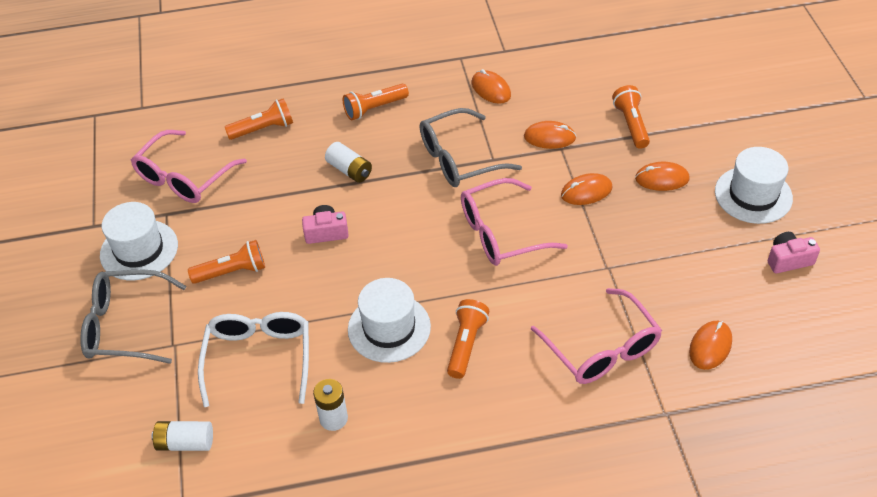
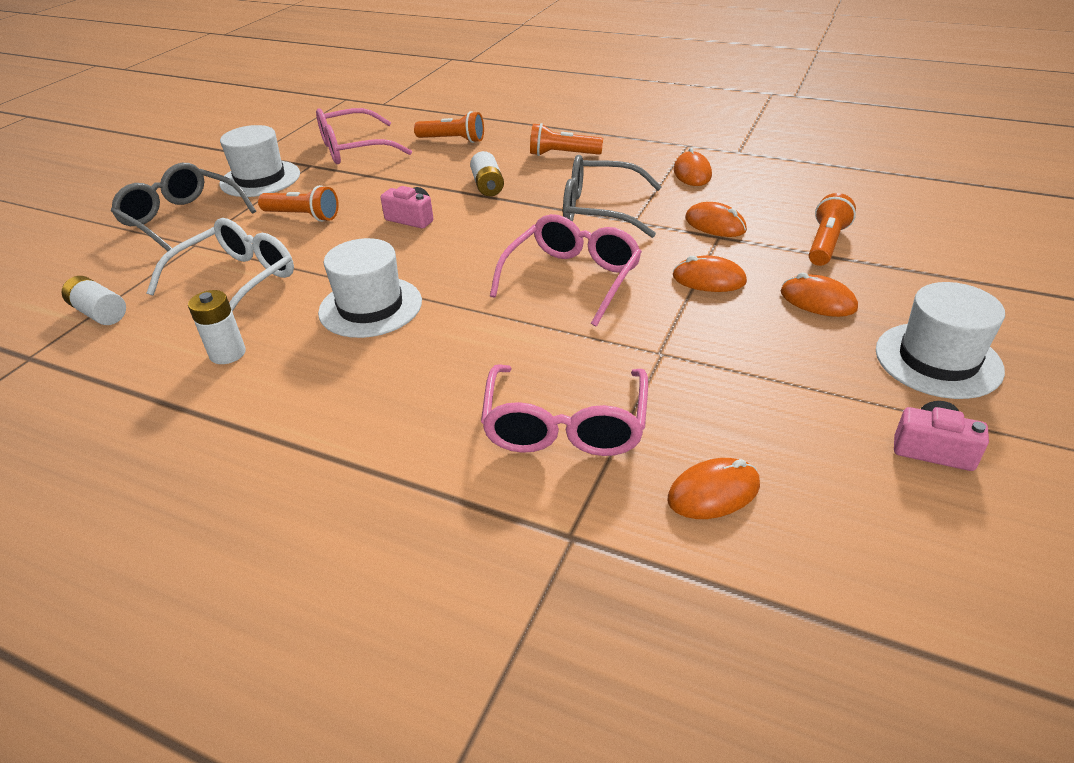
camera: 35 degrees right, 10 degrees down
(466, 344) = (424, 352): orange flashlight -> none
(501, 233) = (572, 278): pink glasses -> pink glasses turned 105 degrees clockwise

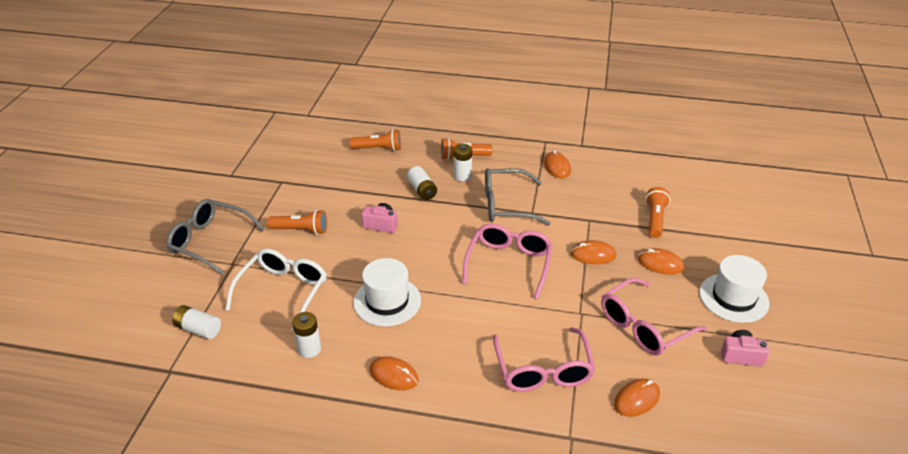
camera: 15 degrees left, 0 degrees up
(260, 179) = (249, 198): white hat -> none
(353, 149) = (307, 163): pink glasses -> pink glasses (643, 326)
(551, 174) = (462, 176): none -> white battery
(715, 224) = (584, 210): orange mouse -> orange mouse (394, 375)

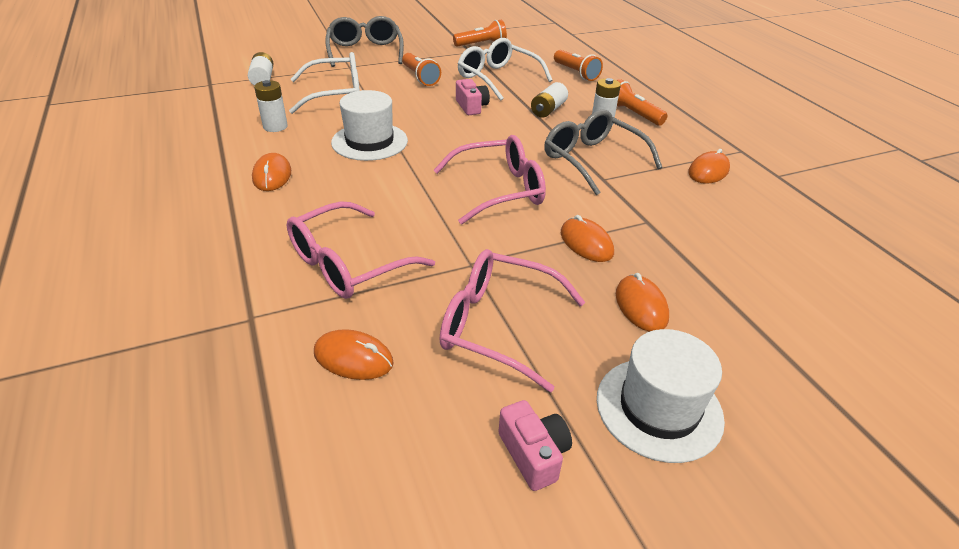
camera: 55 degrees right, 0 degrees up
(346, 190) = (497, 78): none -> white glasses
(655, 219) = (726, 275): orange flashlight -> orange flashlight (481, 44)

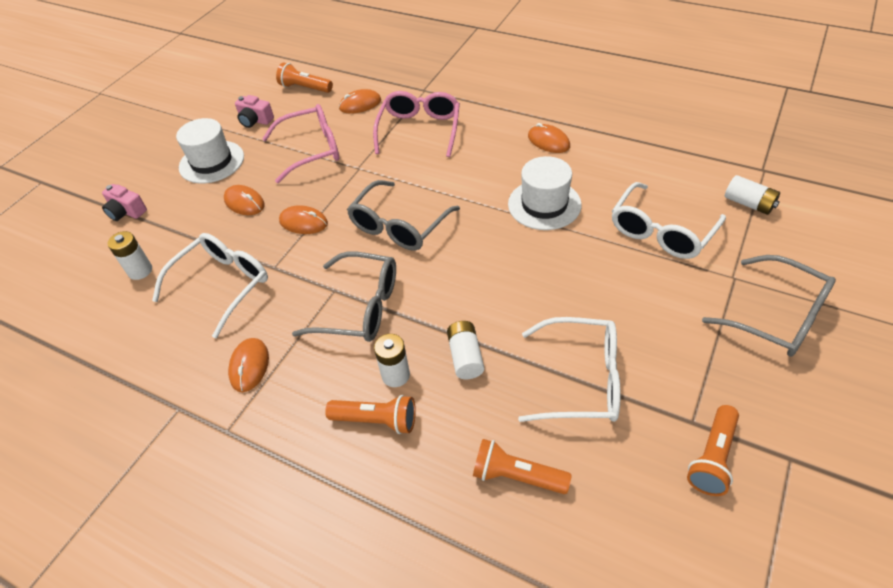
camera: 145 degrees right, 10 degrees up
(275, 127) = (627, 171): white battery -> white battery (140, 271)
(420, 77) = (648, 314): orange flashlight -> orange flashlight (305, 88)
(471, 107) = (536, 304): pink camera -> pink camera (126, 212)
(500, 190) = (399, 226): pink glasses -> grey glasses
(709, 234) = (222, 285): none -> white glasses

